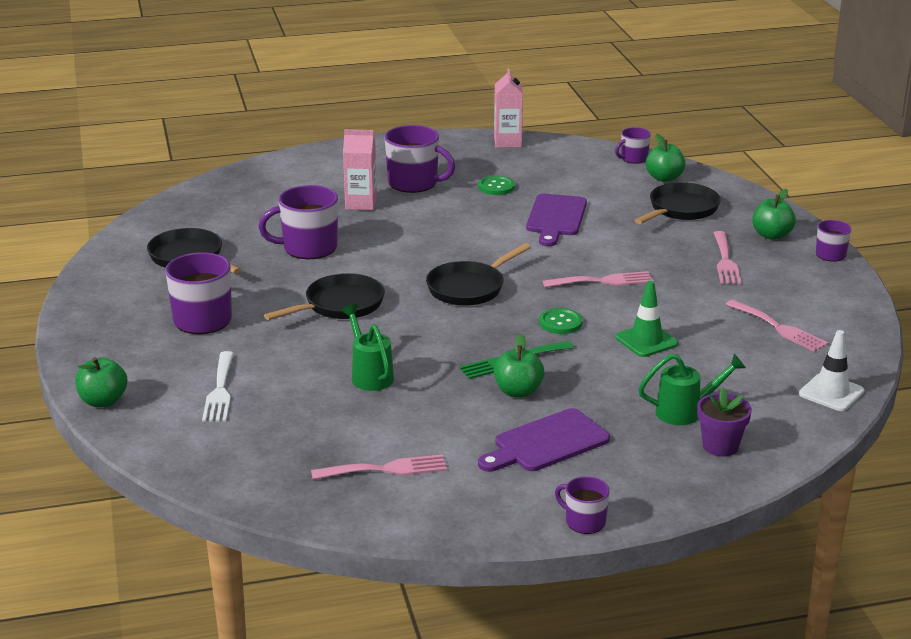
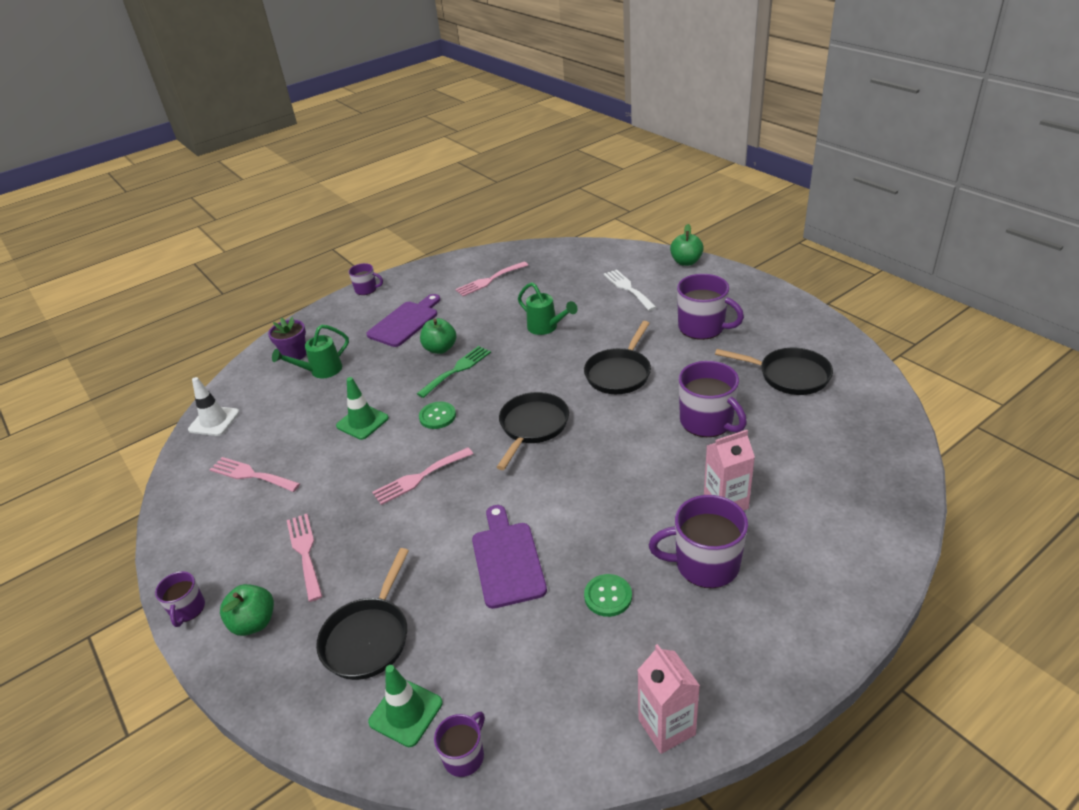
camera: 160 degrees right, 10 degrees up
(308, 248) = (707, 422): purple mug -> purple mug turned 90 degrees clockwise
(664, 178) = (406, 712): green apple -> green traffic cone

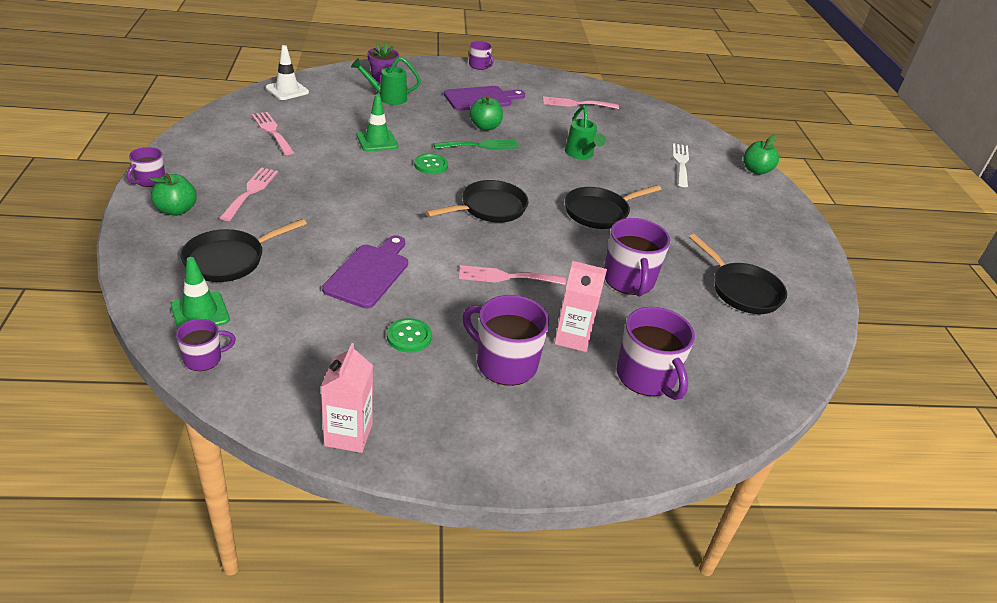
camera: 25 degrees right, 0 degrees up
(419, 477) = (373, 193): pink fork -> pink fork (506, 277)
(702, 327) = (709, 220): purple mug -> purple mug (646, 377)

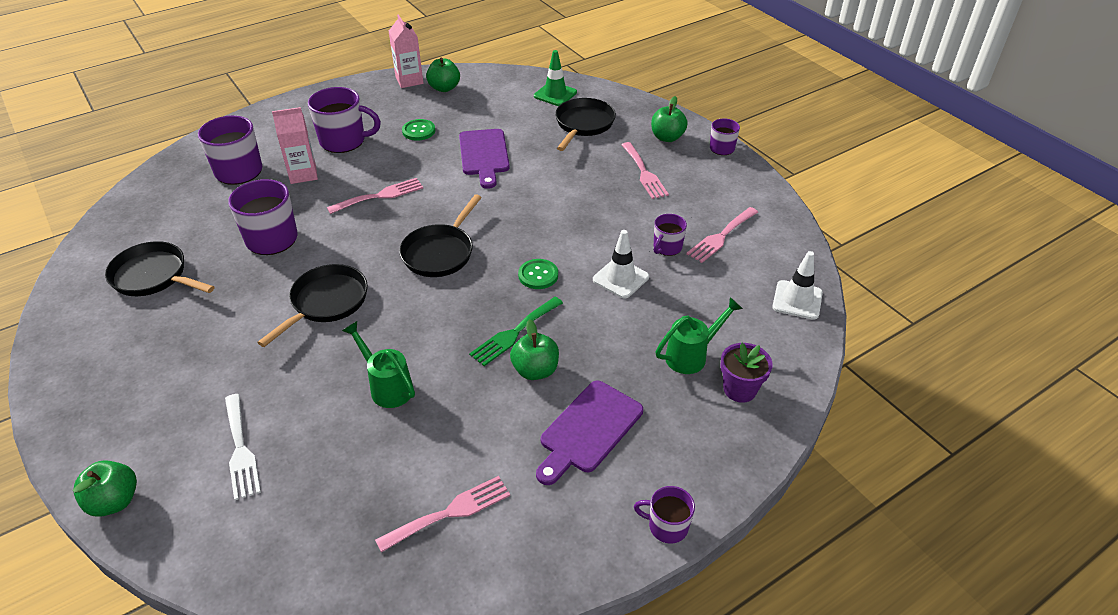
camera: 155 degrees right, 5 degrees up
(204, 359) = (521, 79): purple mug -> purple mug (667, 247)
(272, 131) = (721, 237): pink fork -> pink fork turned 105 degrees clockwise
(316, 393) = (444, 88): none -> green apple
(377, 141) = (620, 278): green traffic cone -> white traffic cone

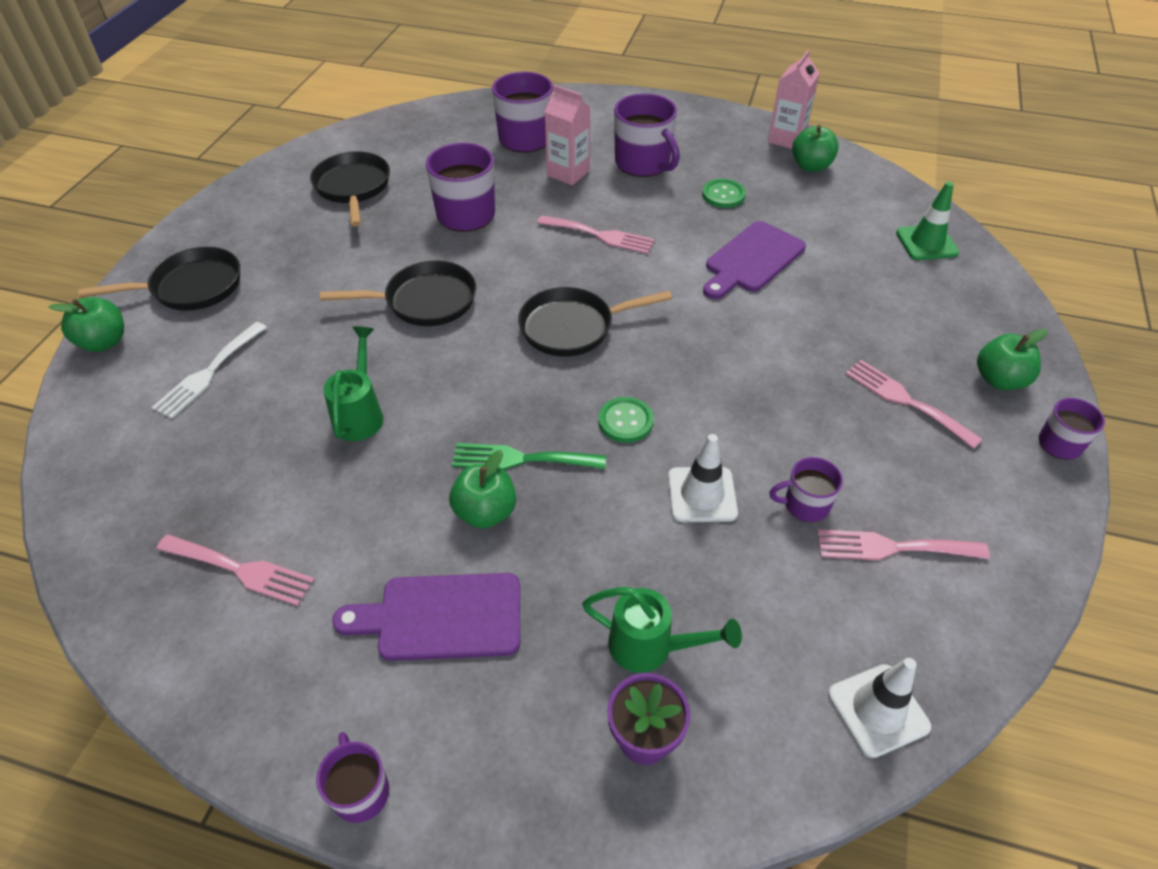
camera: 50 degrees right, 5 degrees up
(583, 125) = (911, 297): black pan -> black pan (191, 287)
(644, 173) = (905, 401): pink fork -> pink fork turned 105 degrees clockwise

